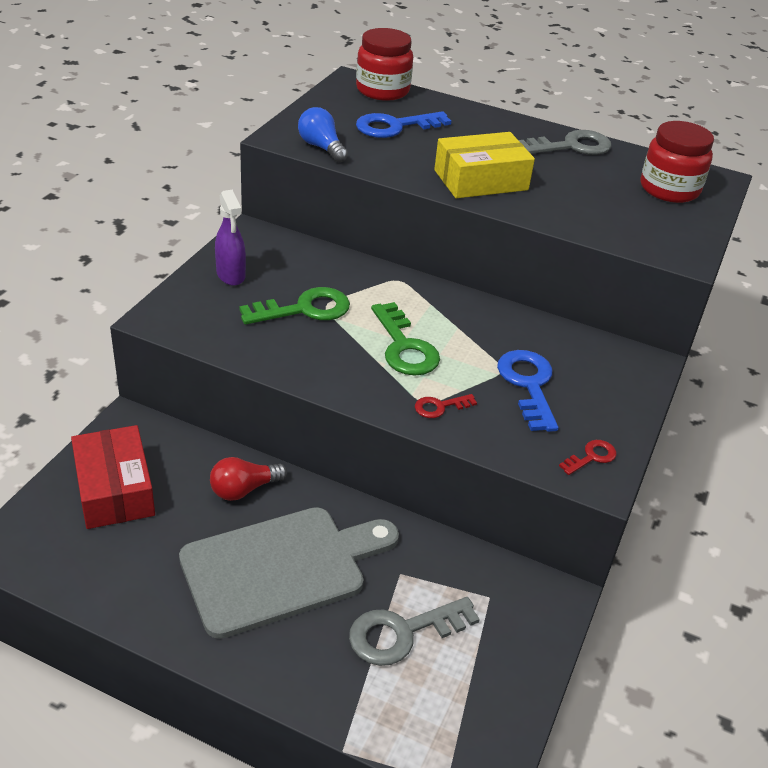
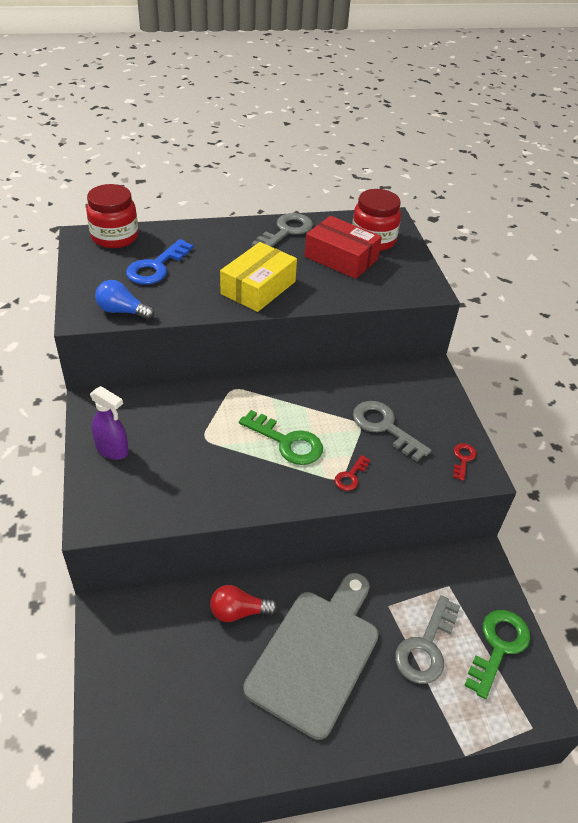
camera: 35 degrees left, 5 degrees up
(114, 489) = (148, 675): red box -> red box (341, 258)
(244, 489) = (239, 612): red light bulb -> red light bulb turned 60 degrees clockwise
(304, 309) = (193, 449): green key -> green key (498, 646)
(528, 385) = (384, 427): blue key -> grey key

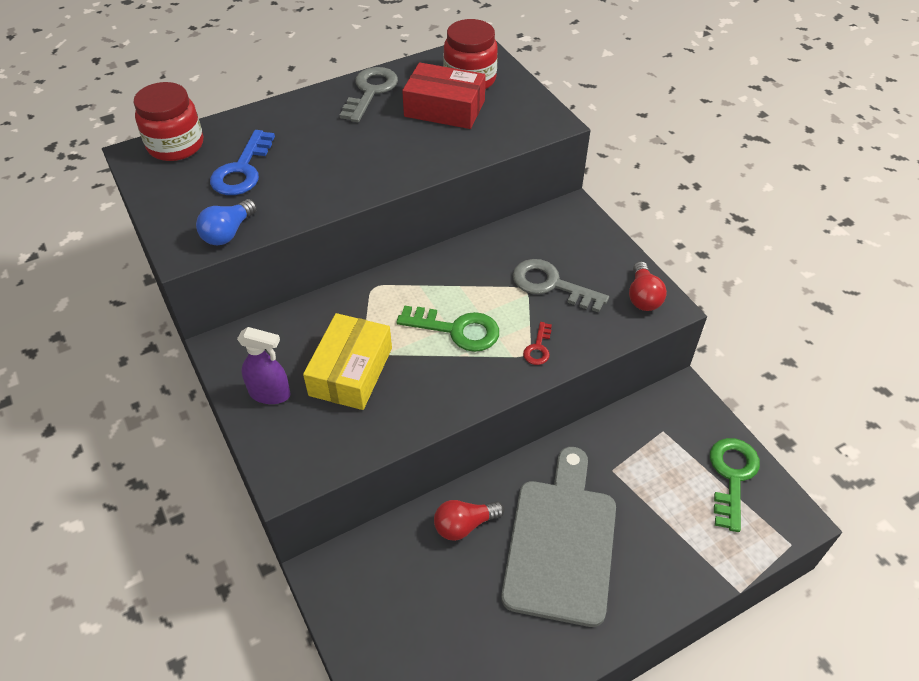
camera: 15 degrees left, 5 degrees up
(122, 311) = (228, 233): blue light bulb -> blue light bulb turned 60 degrees counterclockwise
(258, 288) = (369, 166): yellow box -> yellow box (351, 371)
(426, 647) = (664, 499): grey key -> none
(463, 459) = (643, 296): red key -> red light bulb

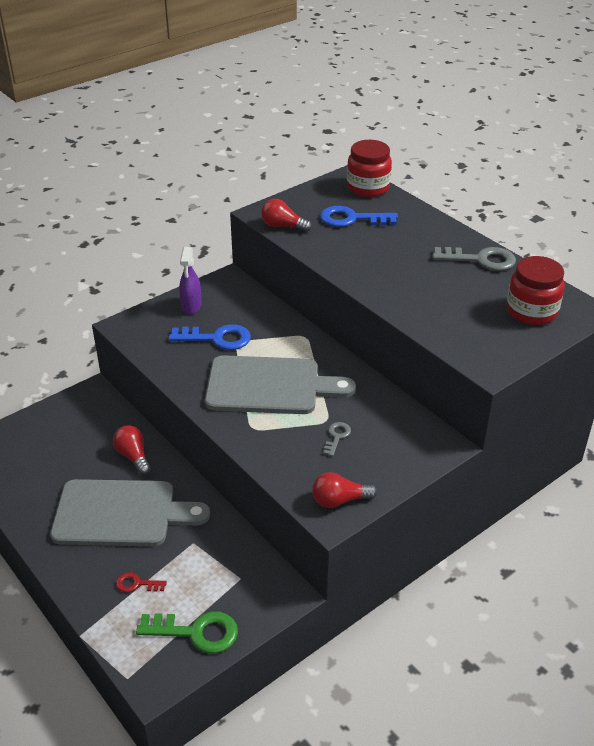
camera: 80 degrees right, 10 degrees down
(228, 233) = (283, 226): blue light bulb -> red light bulb
(351, 371) = (217, 338): yellow box -> blue key
(444, 108) = (477, 302): red box -> none
(457, 330) = (269, 386): green key -> grey cutting board
(538, 348) = (260, 434): red key -> red key (137, 584)
(551, 285) = (337, 437): grey key -> grey key, size x0.52

